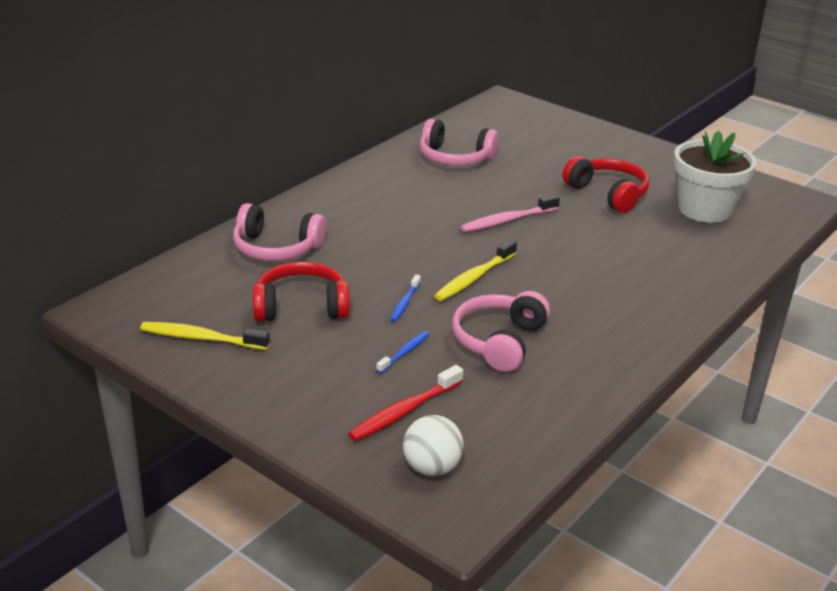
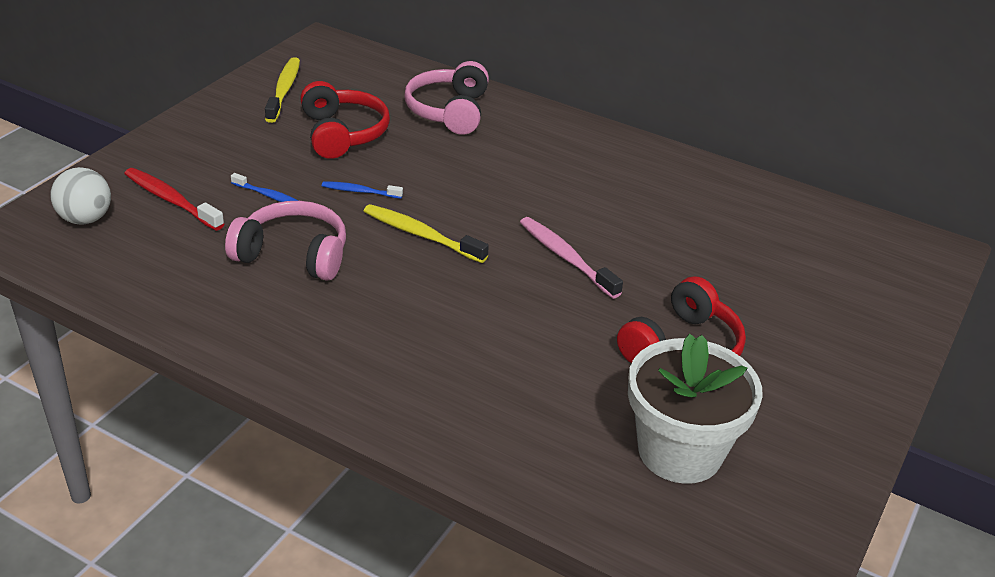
camera: 80 degrees right, 5 degrees up
(455, 158) = (718, 213): pink headphones -> none

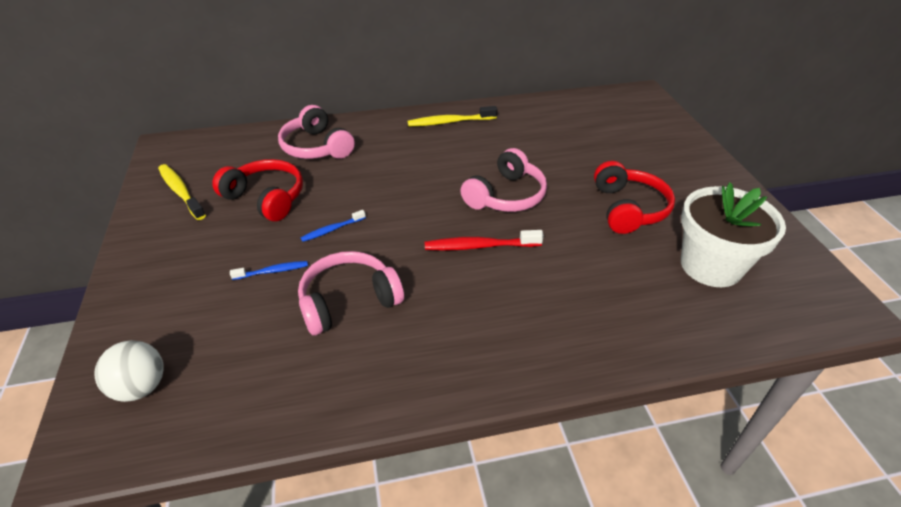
camera: 40 degrees left, 5 degrees up
(171, 200) = (199, 322): red toothbrush -> red toothbrush (480, 246)
(421, 235) = (410, 233): yellow toothbrush -> yellow toothbrush (450, 122)
(566, 258) = (506, 196): pink toothbrush -> pink headphones

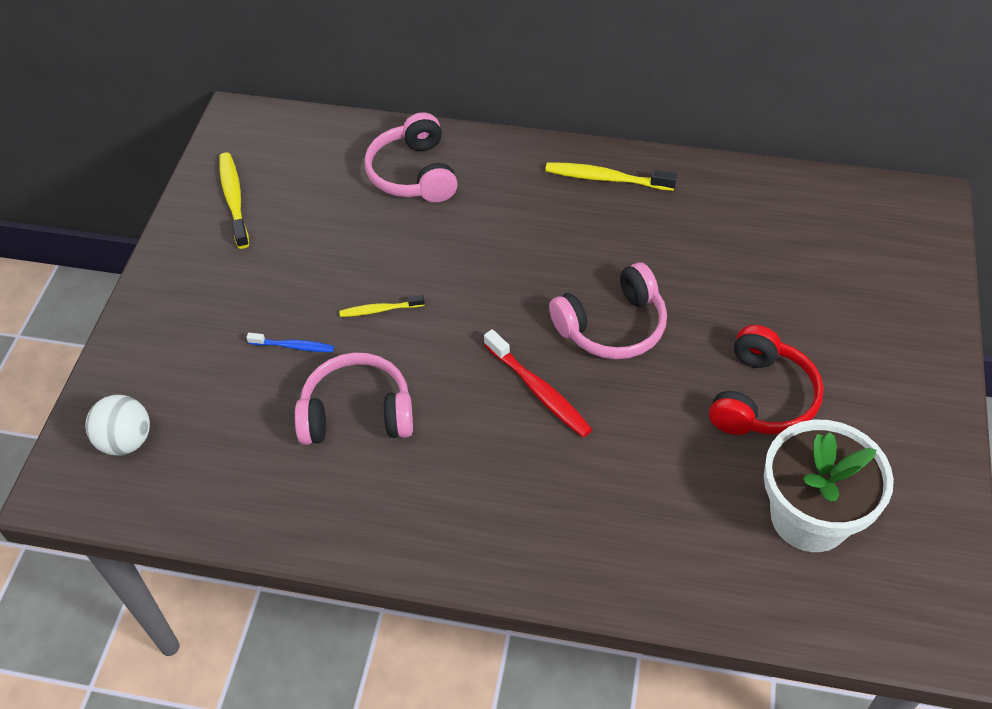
camera: 25 degrees right, 10 degrees up
(266, 198) = (324, 239): red headphones -> none
(332, 229) = (380, 310): blue toothbrush -> yellow toothbrush
(480, 246) = (538, 390): red toothbrush -> red toothbrush turned 150 degrees counterclockwise

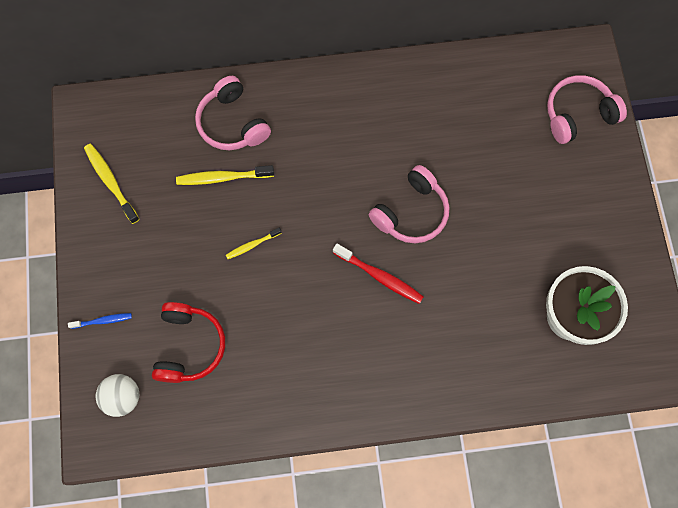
camera: 20 degrees left, 20 degrees up
(293, 346) = (205, 291): blue toothbrush -> blue toothbrush (102, 321)
(357, 413) = (268, 329): pink headphones -> pink headphones (578, 114)
(606, 178) = (369, 90): yellow toothbrush -> yellow toothbrush (223, 177)
(761, 398) = (520, 239): red headphones -> red headphones (189, 346)

